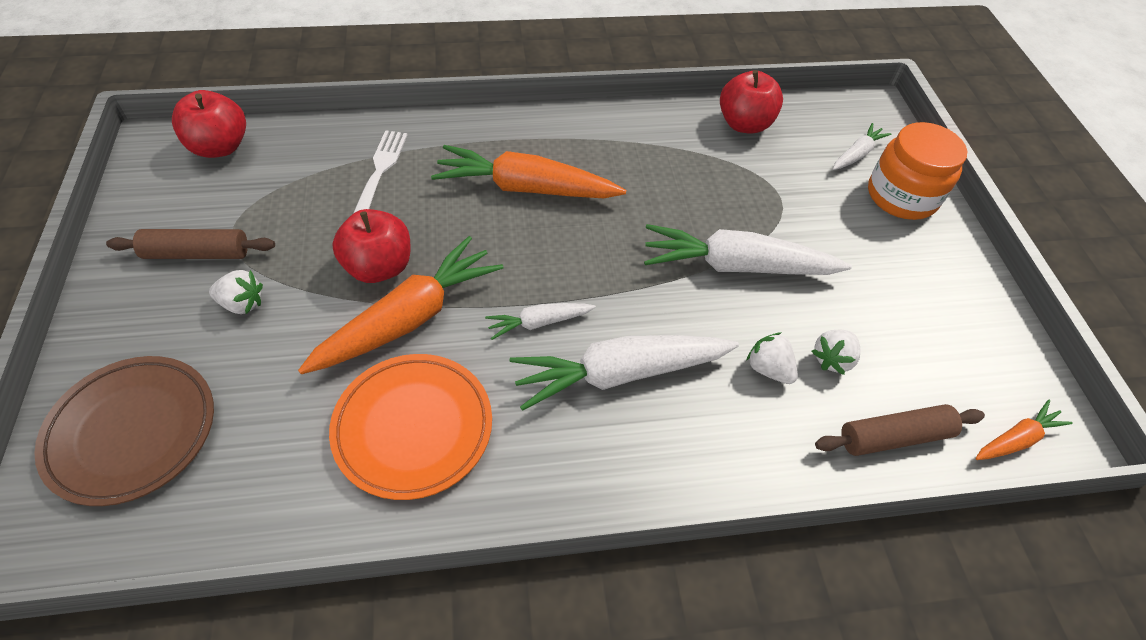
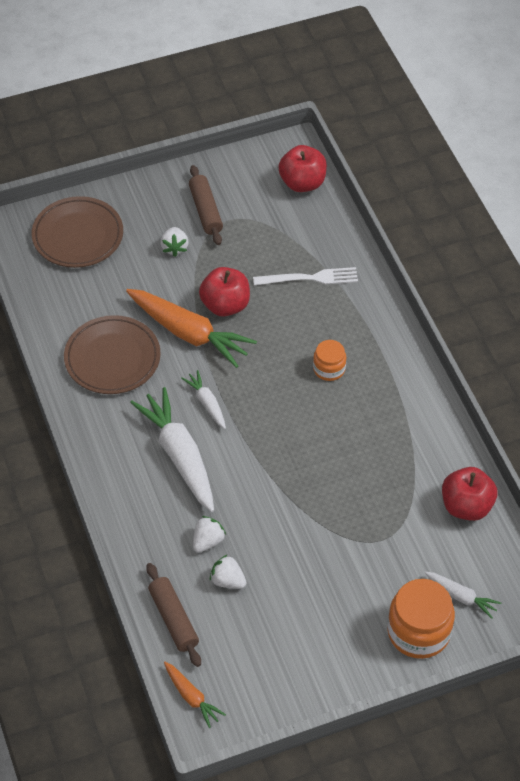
camera: 80 degrees right, 0 degrees up
(413, 428) = (112, 358): orange plate -> brown plate
(527, 188) = (329, 369): orange carrot -> orange jar
(738, 266) = (296, 515): white carrot -> none

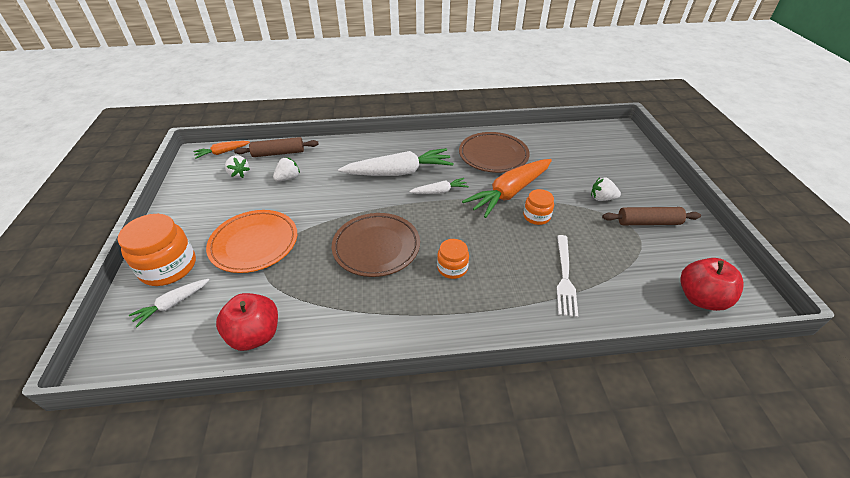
camera: 105 degrees right, 10 degrees down
(78, 236) = (612, 154): brown plate -> brown plate (376, 247)
(208, 541) = (323, 174): white strawberry -> white strawberry (239, 174)
(225, 305) = (536, 216): red apple -> orange jar
(356, 563) = (254, 244): none -> orange plate

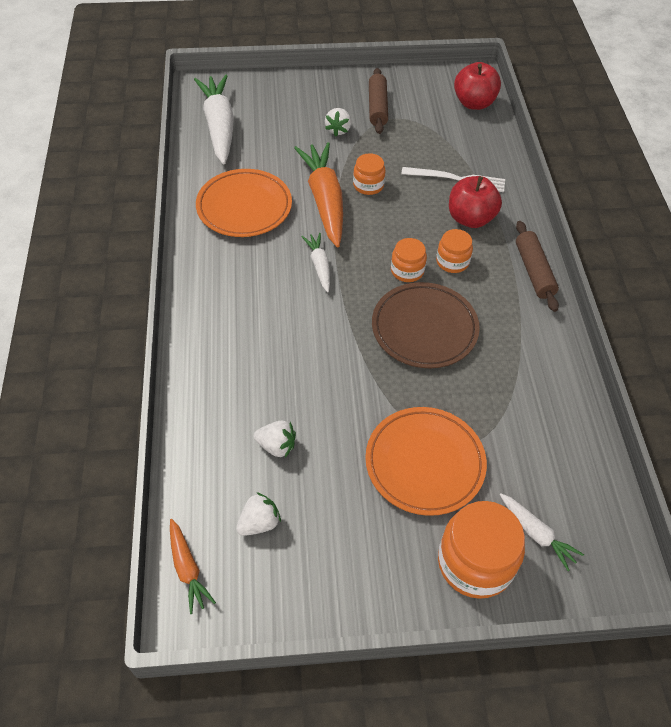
camera: 90 degrees left, 10 degrees up
(255, 335) = (565, 432): red apple -> red apple (470, 218)
(278, 153) = (202, 473): brown rolling pin -> brown rolling pin (533, 271)
(288, 178) = (276, 446): white strawberry -> white strawberry turned 150 degrees clockwise
(398, 172) = (274, 308): white carrot -> white carrot (219, 126)
(439, 238) = (407, 270): none -> orange jar
(493, 155) = (244, 207): brown plate -> orange plate
(510, 192) = (324, 201): orange carrot -> orange carrot turned 150 degrees counterclockwise

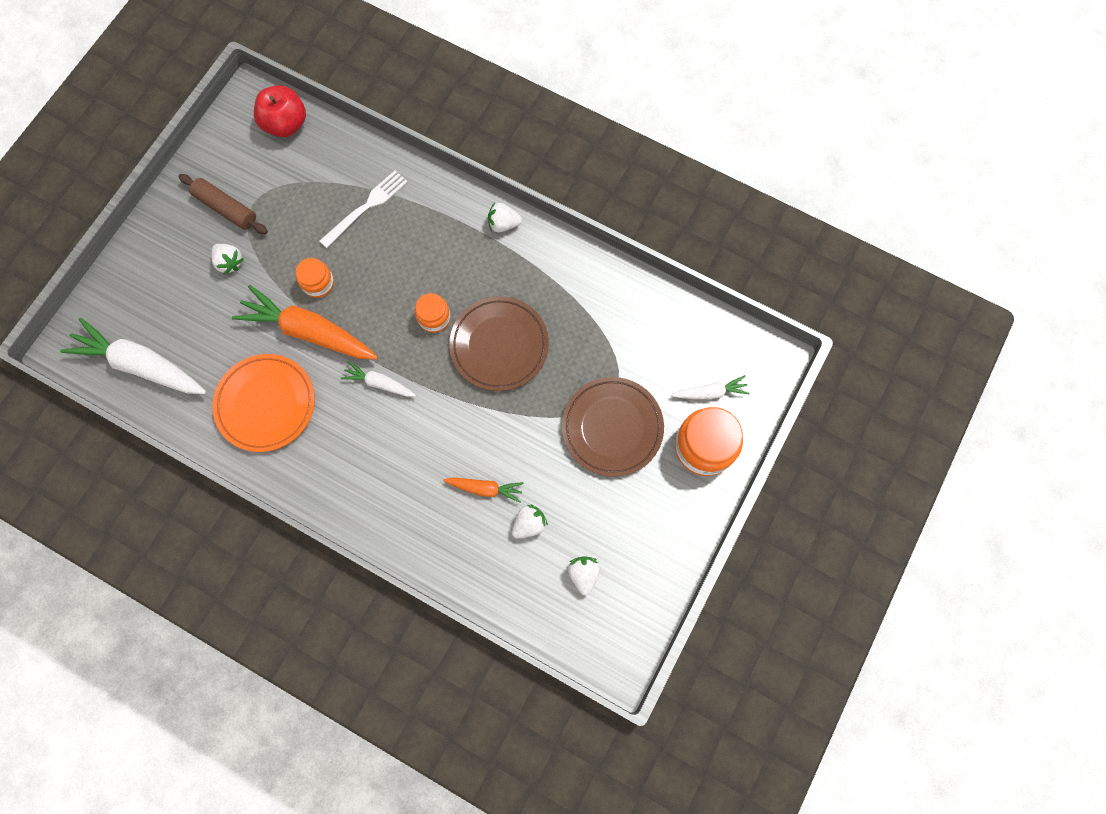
camera: 55 degrees left, 20 degrees up
(187, 568) = (586, 645): orange carrot -> orange carrot (485, 488)
(424, 463) = (612, 428): orange plate -> brown plate
(452, 262) = (450, 277): orange jar -> none
(470, 218) = (416, 229): red apple -> none
(533, 271) = (503, 224): brown rolling pin -> white strawberry

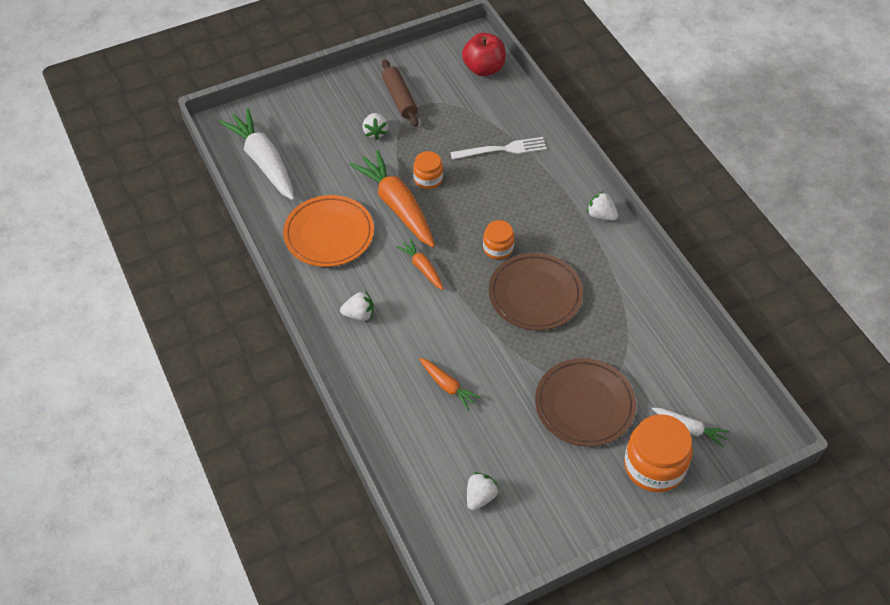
camera: 35 degrees right, 20 degrees down
(380, 383) = (422, 268): white carrot -> orange carrot
(529, 524) = (463, 433): white strawberry -> white strawberry (359, 314)

